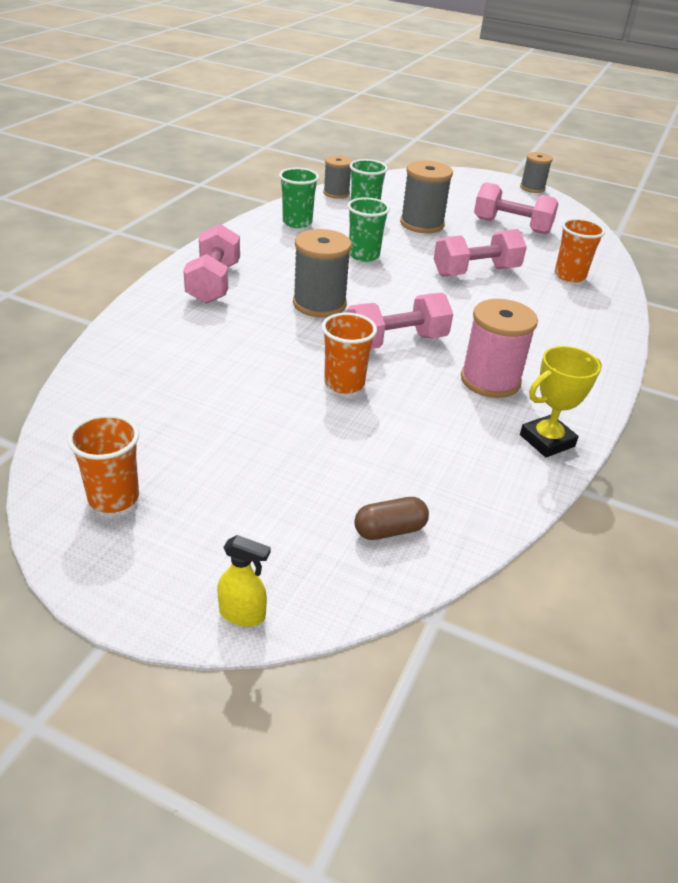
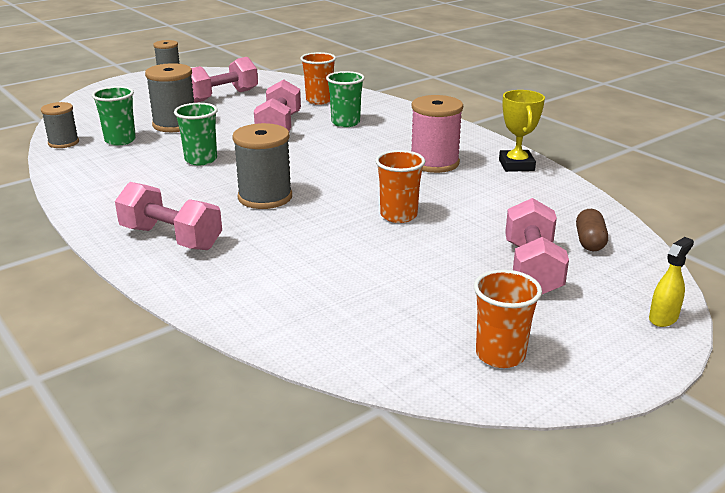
camera: 60 degrees left, 10 degrees down
(297, 222) = (99, 173): green cup -> green cup (345, 123)
(396, 342) = (355, 181): pink dumbbell -> pink dumbbell (532, 269)

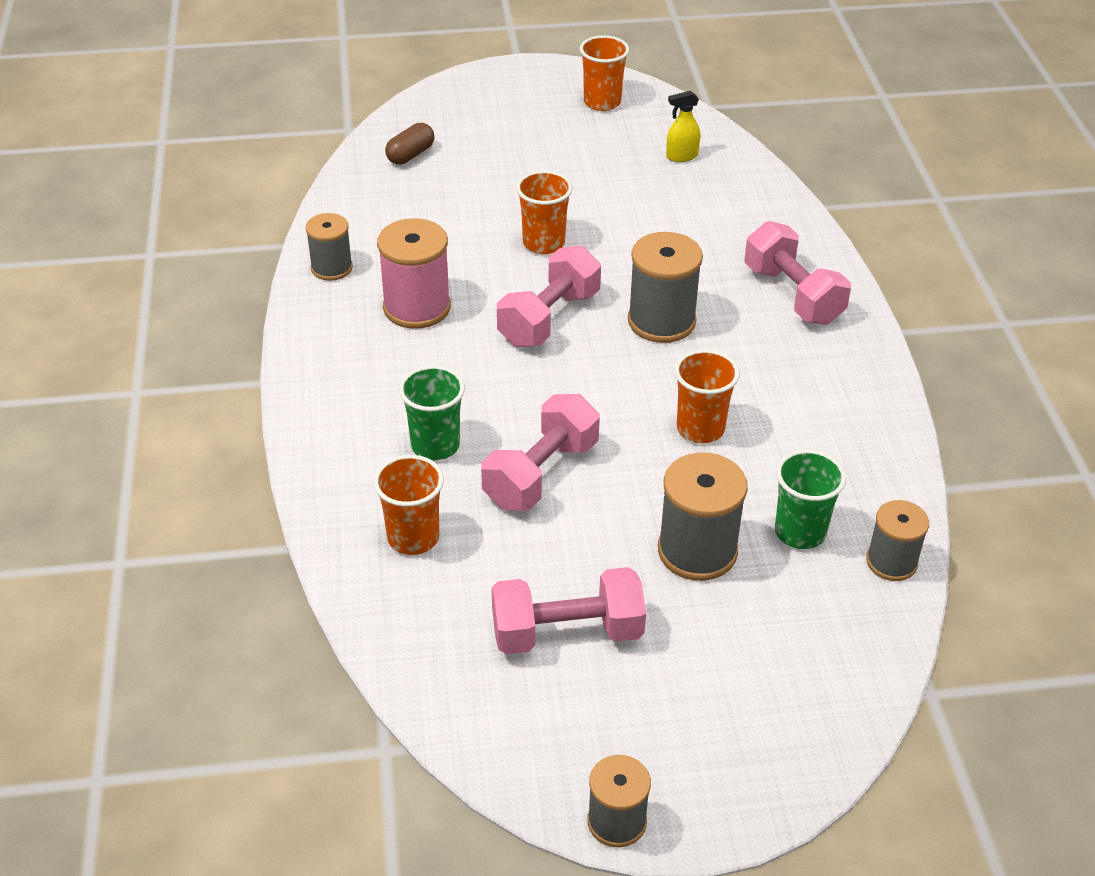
camera: 150 degrees left, 15 degrees up
(201, 160) = (700, 429): green cup -> orange cup
(516, 165) = (331, 268): yellow trophy -> grey spool
(532, 269) = (495, 149): pink dumbbell -> pink dumbbell (549, 318)
(663, 318) = (458, 86): yellow spray bottle -> yellow spray bottle (681, 156)

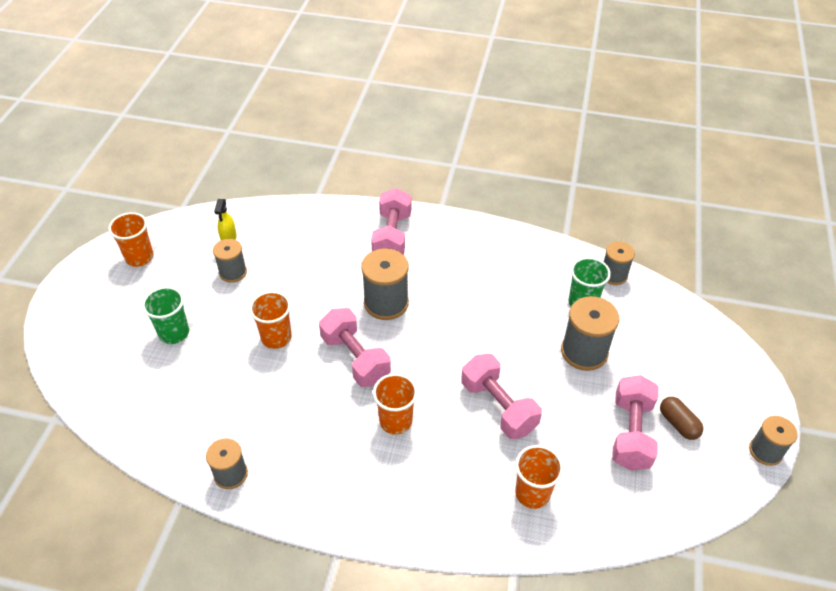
camera: 70 degrees left, 5 degrees up
(410, 155) = (122, 386): brown capsule -> brown capsule (678, 424)
(417, 307) = (306, 430): pink spool -> none
(435, 445) = (452, 457): green cup -> green cup (174, 333)
(626, 177) = (233, 272): none -> grey spool
(700, 429) = (488, 317): orange cup -> orange cup (396, 421)
(792, 295) = (392, 236): pink dumbbell -> pink dumbbell turned 75 degrees counterclockwise

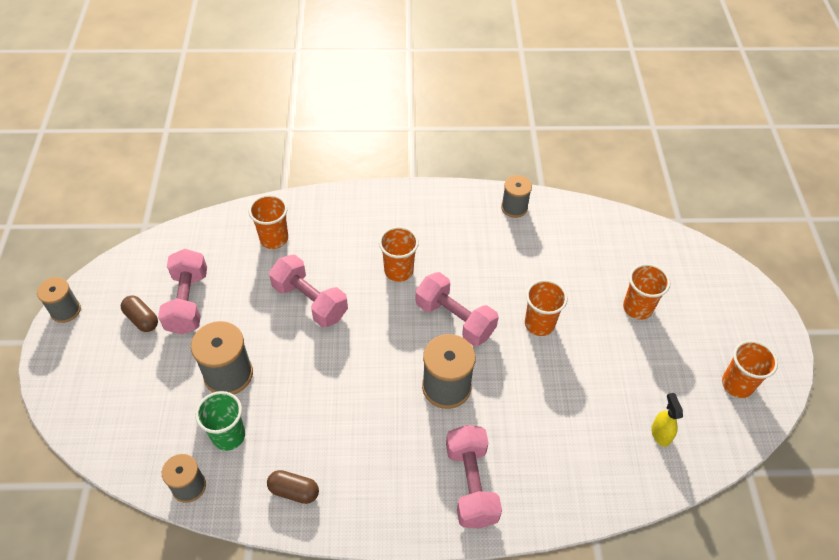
camera: 165 degrees right, 5 degrees up
(174, 333) = (637, 308): green cup -> orange cup
(233, 272) = (626, 388): grey spool -> none
(529, 257) = (294, 491): none -> brown capsule

